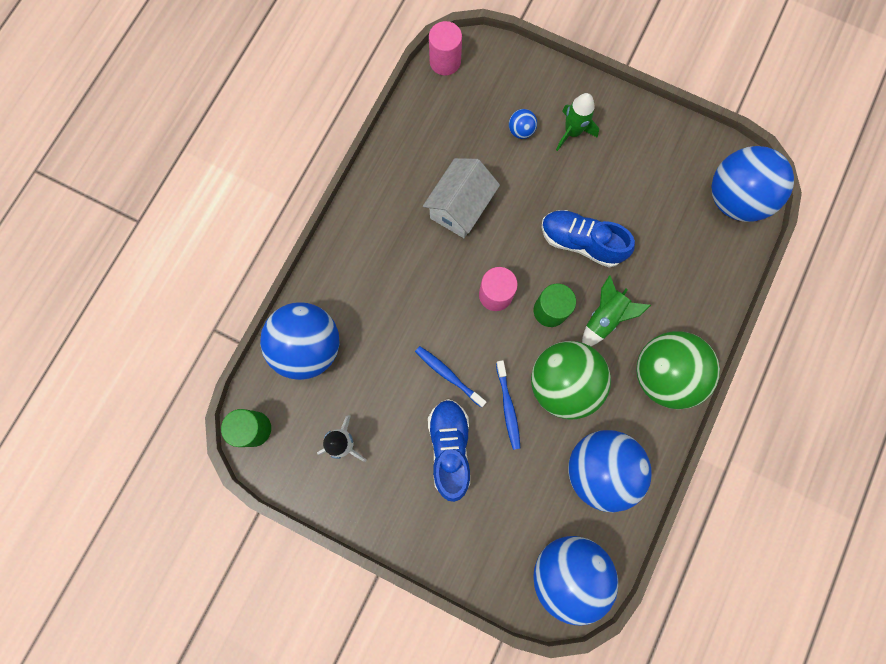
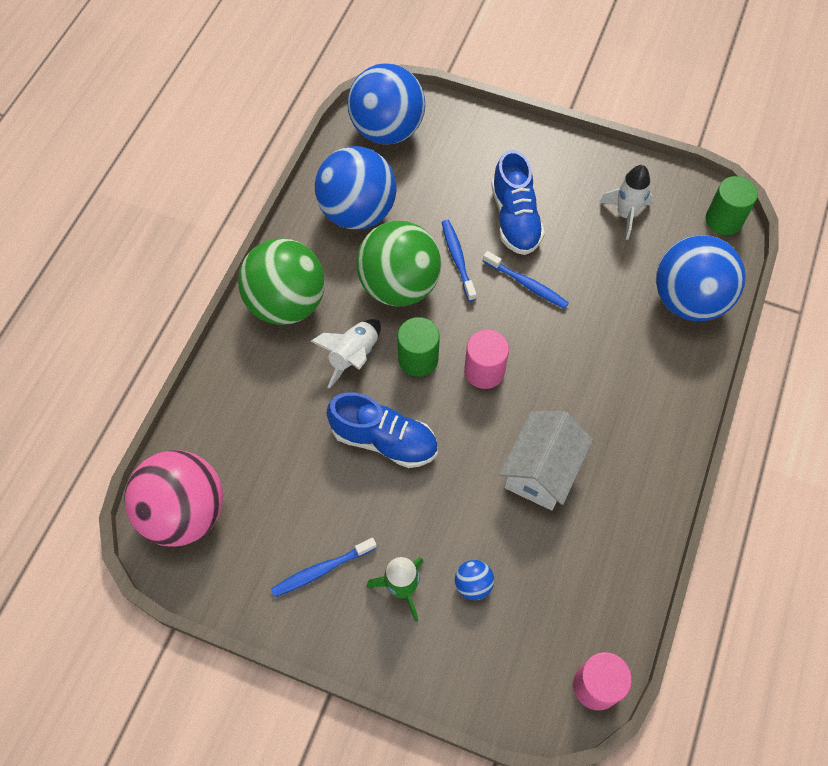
camera: 175 degrees right, 15 degrees down
(604, 318) = (353, 356): green rocket -> white rocket
(629, 149) = (322, 570): none -> blue toothbrush
(734, 199) = (184, 512): blue ball -> pink ball

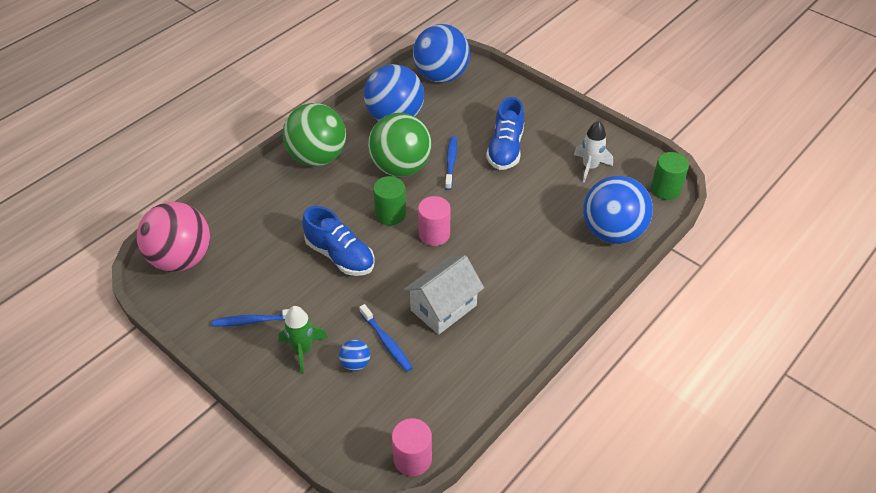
camera: 20 degrees right, 15 degrees down
(353, 356) = (346, 200): white rocket -> none
(527, 284) = (493, 190): blue toothbrush -> blue toothbrush (386, 342)

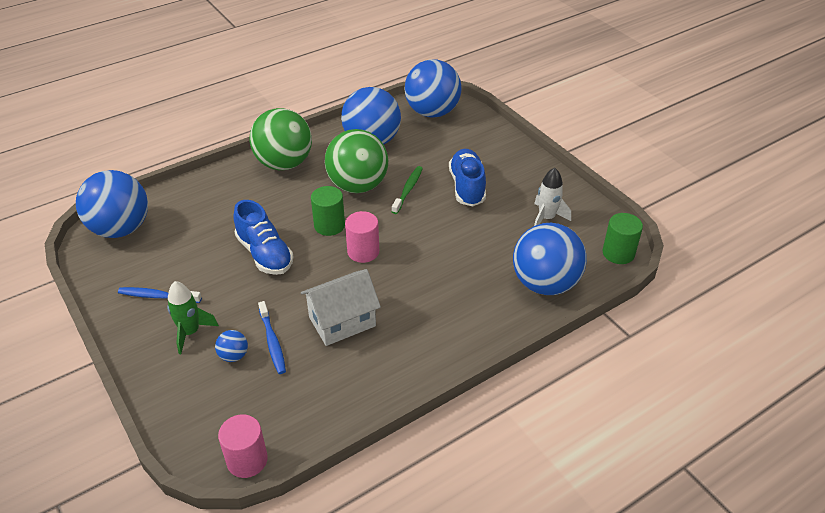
camera: 15 degrees right, 5 degrees down
(181, 259) = (121, 229): pink ball -> blue ball
(451, 162) = (408, 190): blue toothbrush -> green toothbrush
(505, 149) = (467, 187): blue shoe -> blue shoe turned 150 degrees clockwise

